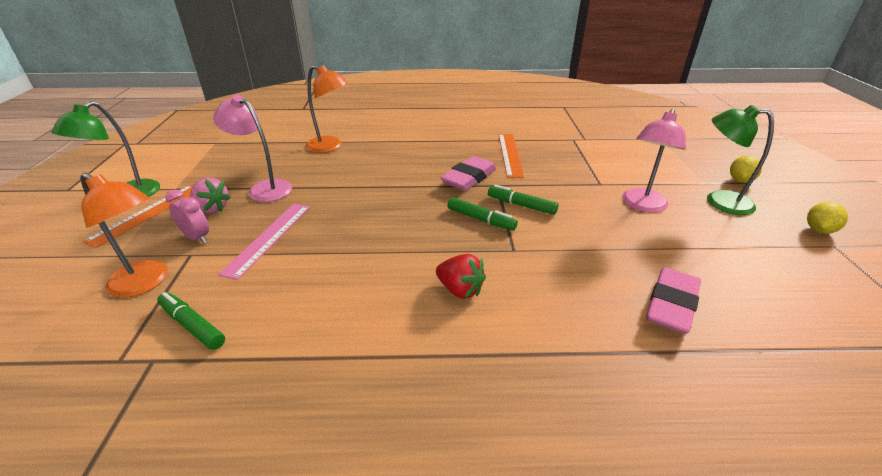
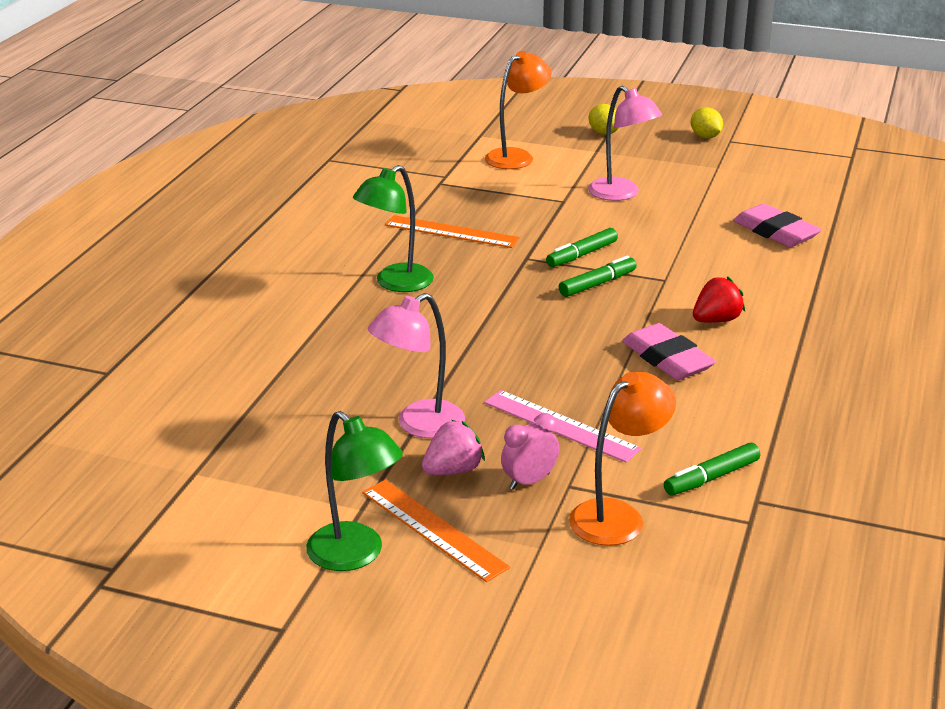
camera: 70 degrees left, 5 degrees down
(330, 147) = (313, 359): orange lamp -> orange lamp (516, 156)
(469, 178) = (496, 271): pink eraser -> pink eraser (667, 359)
(719, 201) = (635, 157): green lamp -> green lamp (395, 283)

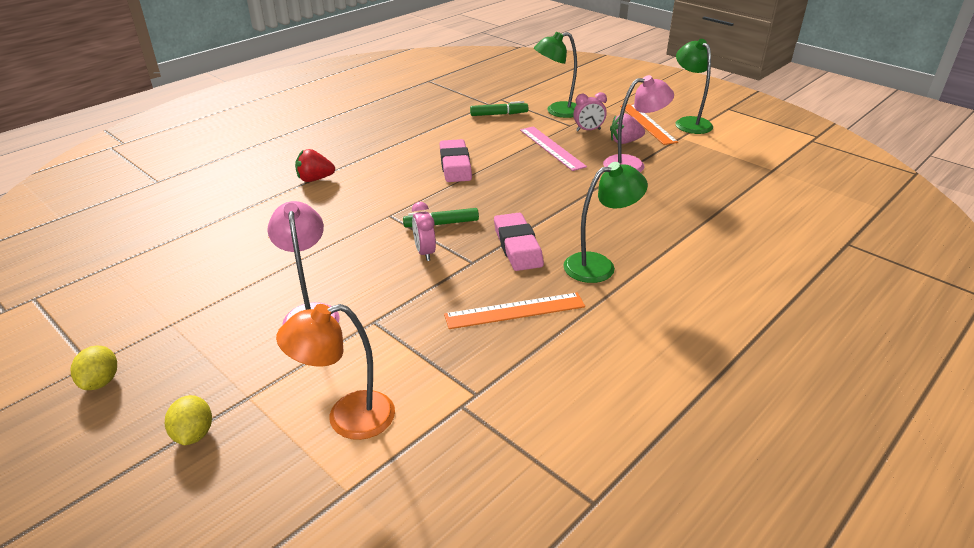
camera: 155 degrees left, 5 degrees up
(451, 232) = (515, 311): orange ruler -> orange ruler turned 60 degrees counterclockwise
(582, 255) = (425, 252): green marker -> pink clock
(617, 515) = (557, 111): orange lamp -> green lamp
(716, 320) = (395, 179): red strawberry -> red strawberry (315, 179)
(775, 232) = (251, 233): pink eraser -> pink eraser (517, 246)

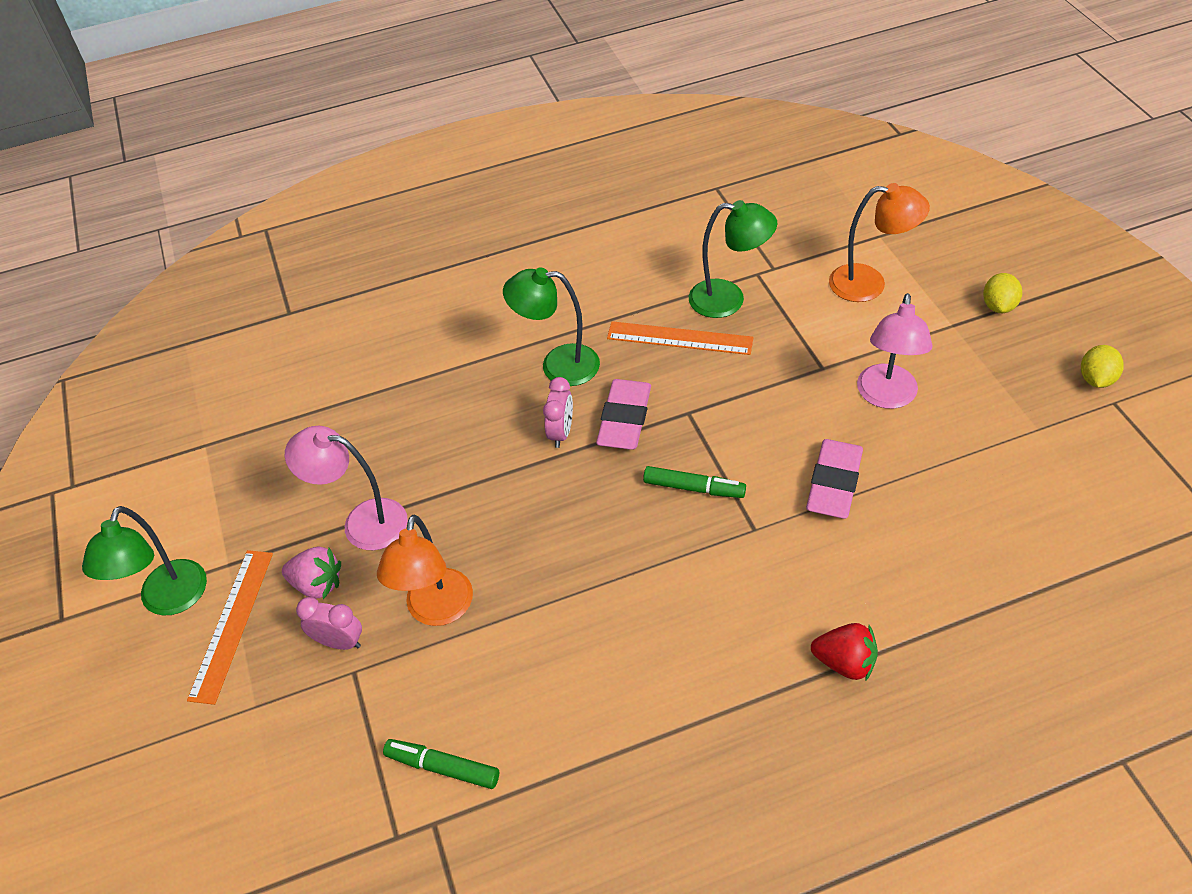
camera: 150 degrees left, 15 degrees up
(425, 252) = (735, 444): pink clock -> pink clock (561, 433)
(455, 165) = (611, 618): pink eraser -> pink eraser (834, 483)
(551, 148) = (437, 610): pink ruler -> orange lamp
(557, 111) = (335, 732): green lamp -> green lamp (728, 300)

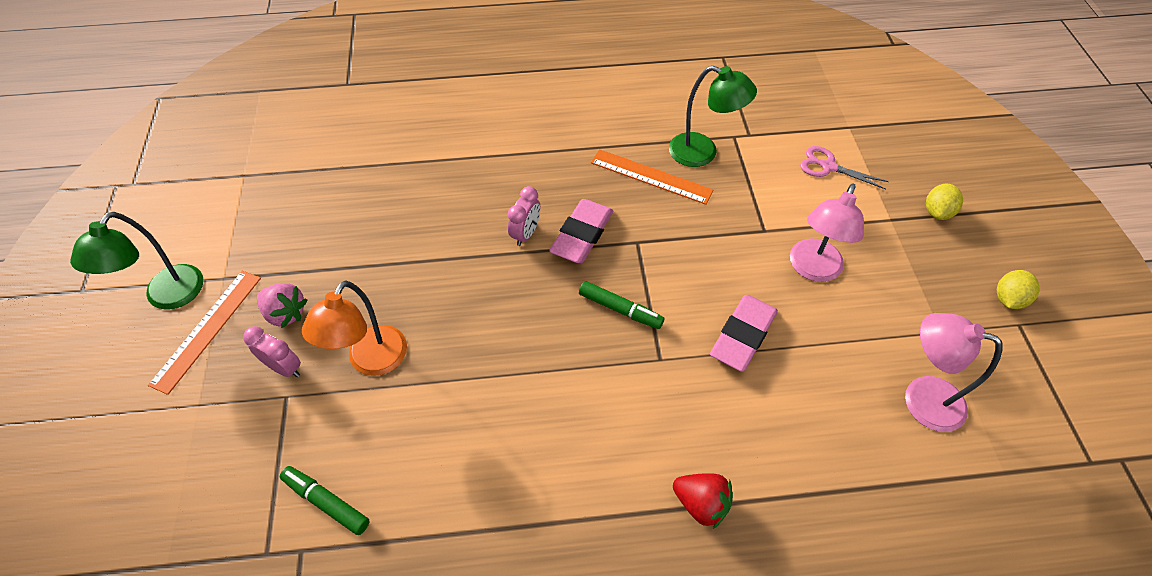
camera: 10 degrees right, 5 degrees up
(362, 522) = (340, 270): pink lamp -> pink lamp (921, 398)
(558, 365) = (543, 176): green lamp -> none
(869, 284) = (828, 166): orange lamp -> pink scissors

